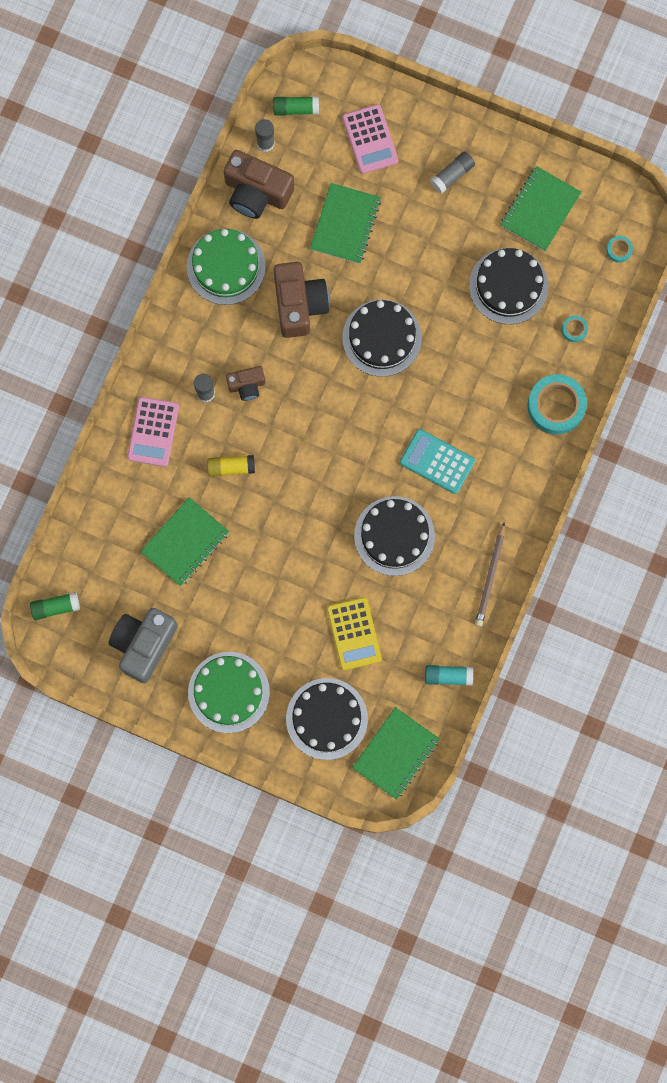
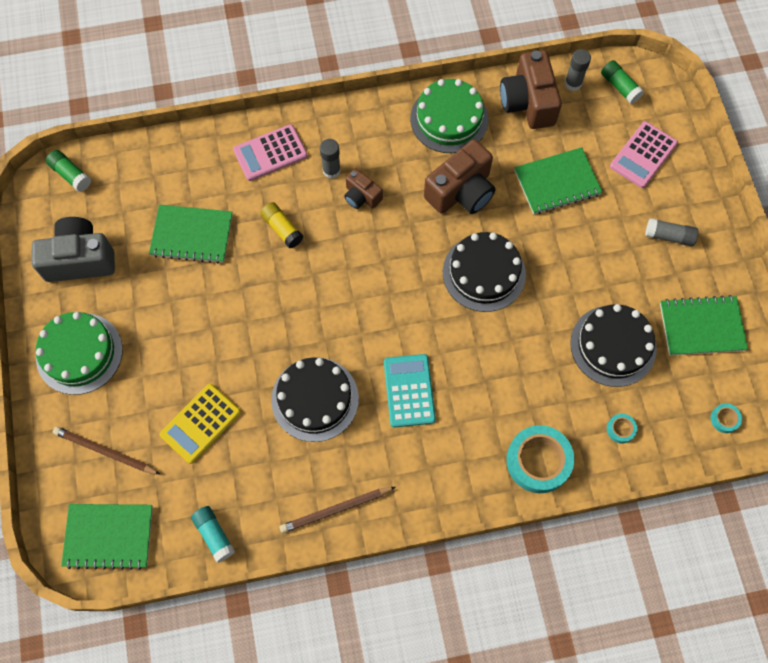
camera: 55 degrees right, 10 degrees down
(326, 719) = (105, 452): black cake -> brown pencil

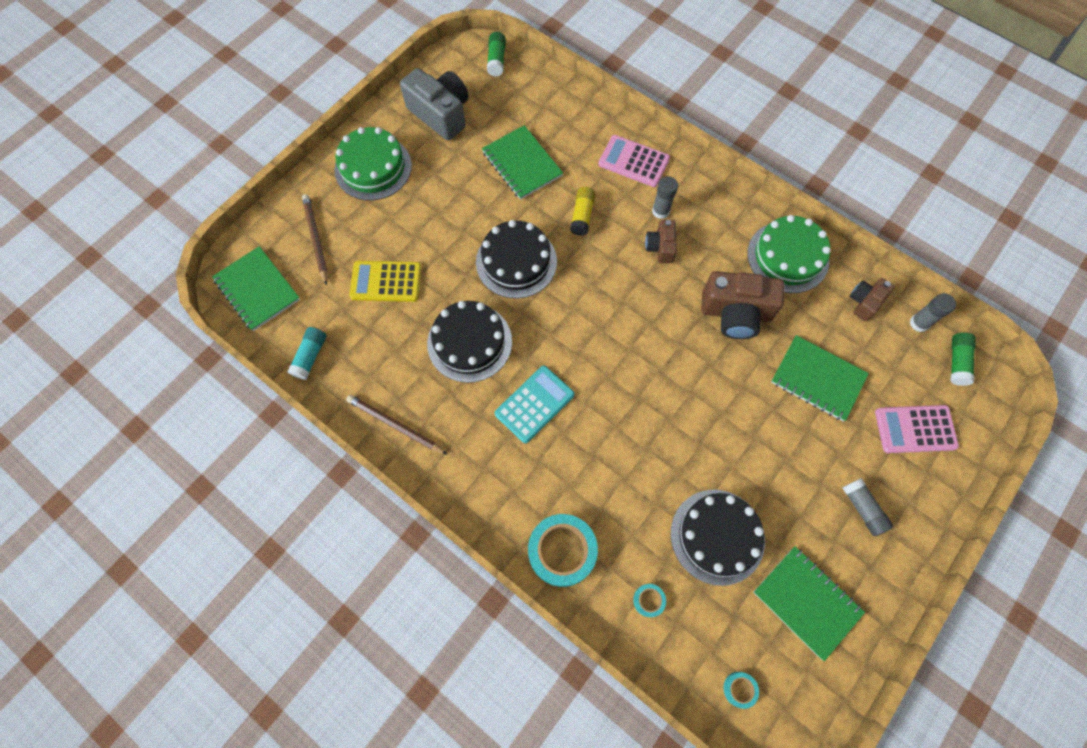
camera: 50 degrees right, 0 degrees up
(484, 273) = (683, 383): black cake -> black cake (516, 262)
(528, 102) = (864, 302): brown camera -> brown camera, size x0.55

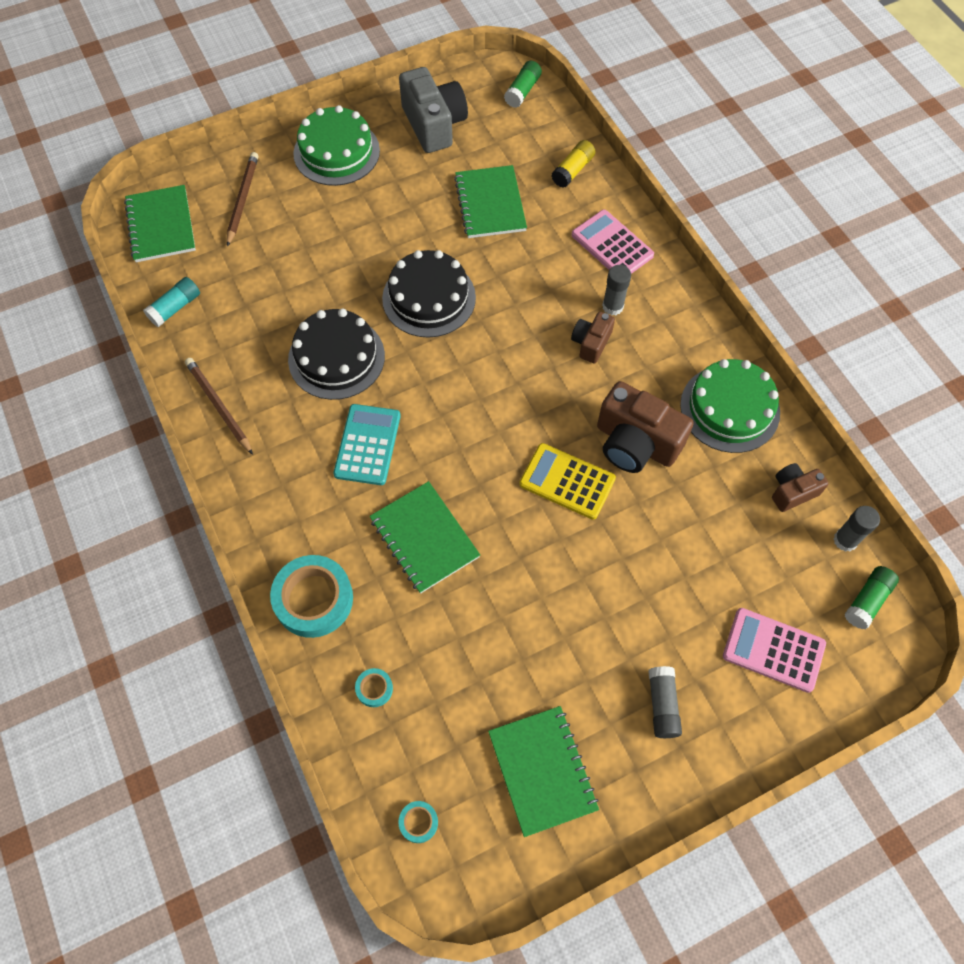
camera: 25 degrees right, 5 degrees down
(386, 281) = (287, 266): yellow calculator -> yellow calculator (567, 481)
(534, 404) = (368, 445): turquoise calculator -> turquoise calculator turned 60 degrees counterclockwise
(582, 216) = (524, 279): yellow glue stick -> yellow glue stick (572, 170)
(717, 536) = (483, 659): black cake -> none
(817, 379) = (689, 549): green notebook -> green notebook (424, 538)

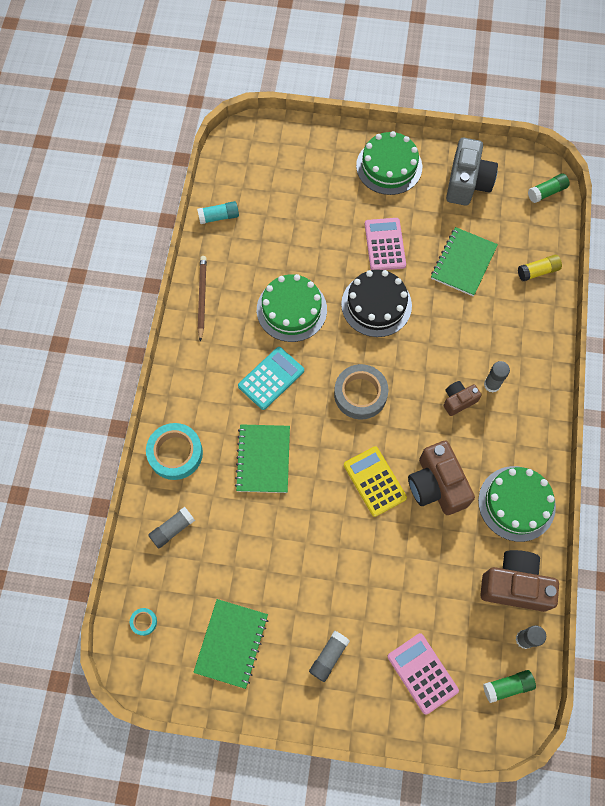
camera: 35 degrees right, 5 degrees up
(161, 225) = (246, 155): green notebook -> none
(242, 199) = (307, 166): brown pencil -> none
(336, 357) = (291, 309): black cake -> green cake
(374, 688) = (172, 529): turquoise tape -> grey glue stick
(481, 400) = (360, 394): none -> grey tape
(612, 245) = (524, 341): pink calculator -> pink calculator (385, 244)
(792, 492) = (514, 585): brown camera -> brown camera, size x1.83

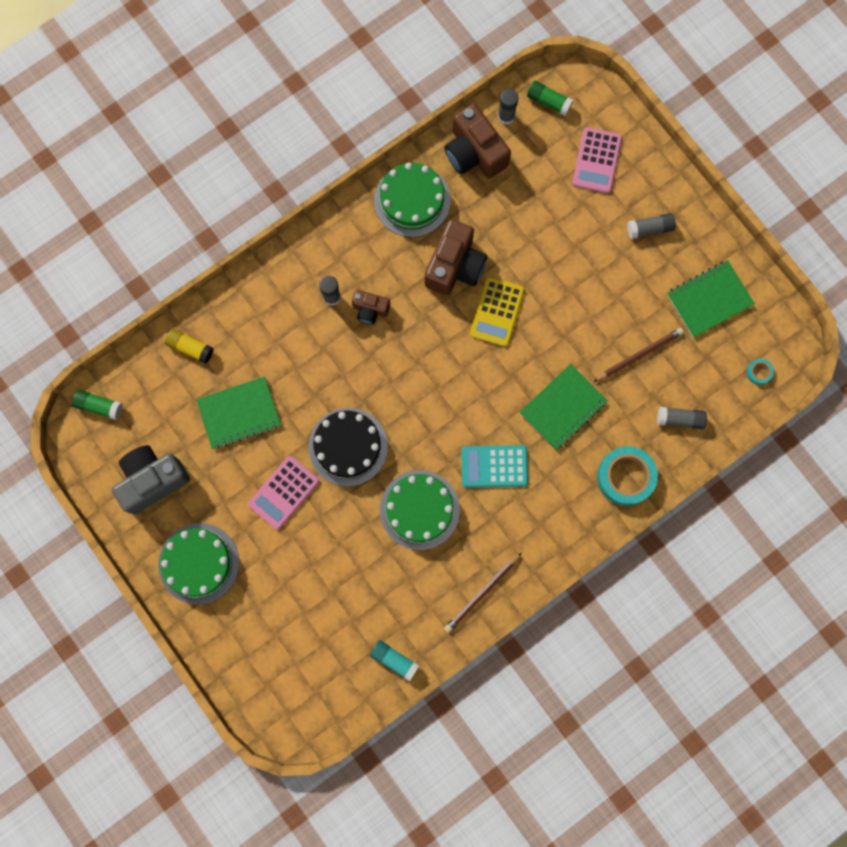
camera: 135 degrees left, 10 degrees up
(245, 548) = (639, 355): none -> brown pencil
(360, 394) = (438, 386): grey tape -> none

